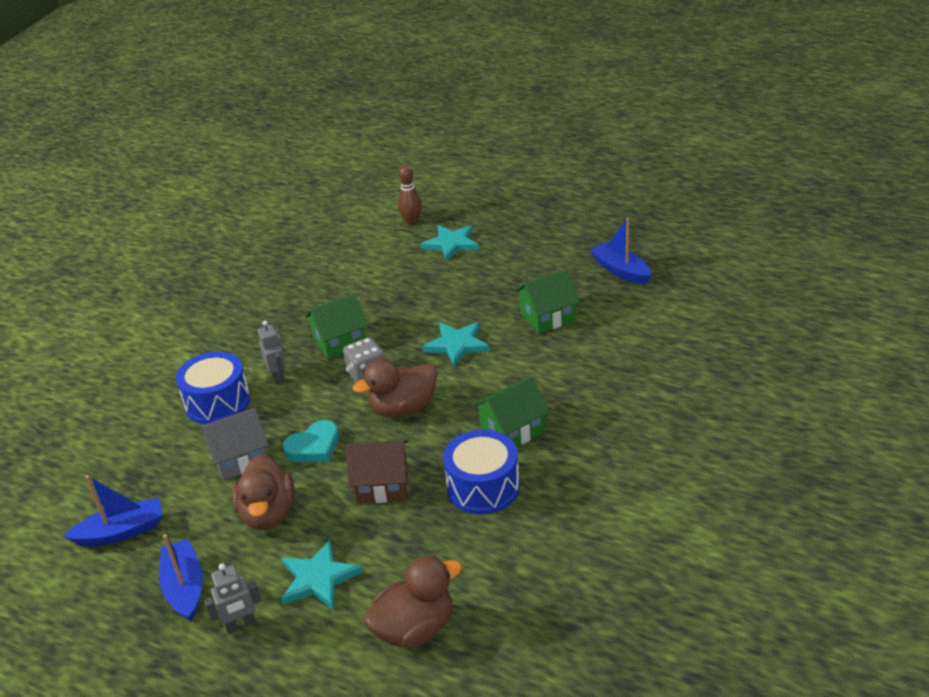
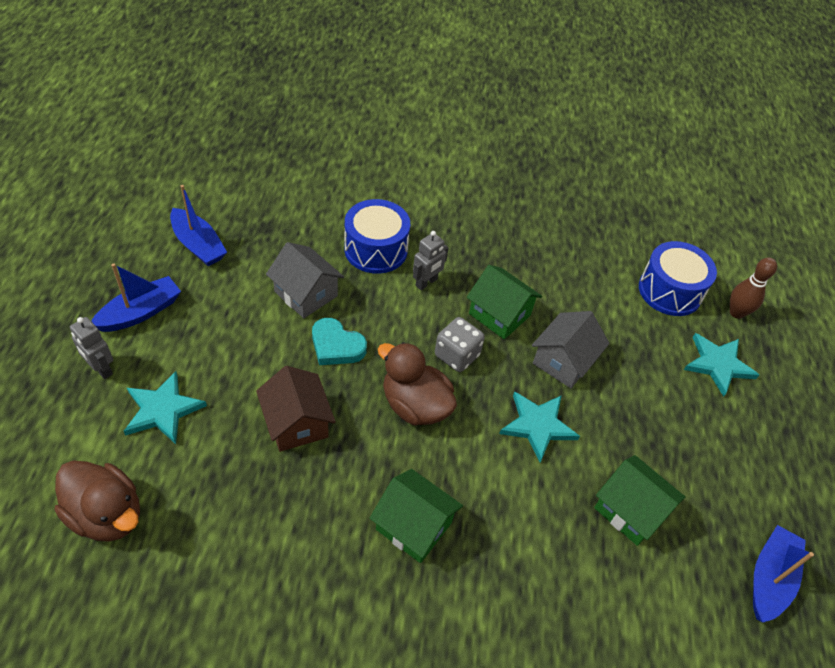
camera: 60 degrees right, 15 degrees up
(268, 514) = (238, 341): brown duck -> none
(406, 317) = (563, 361): none -> grey house
(483, 487) = (314, 521): blue drum -> blue drum (670, 291)

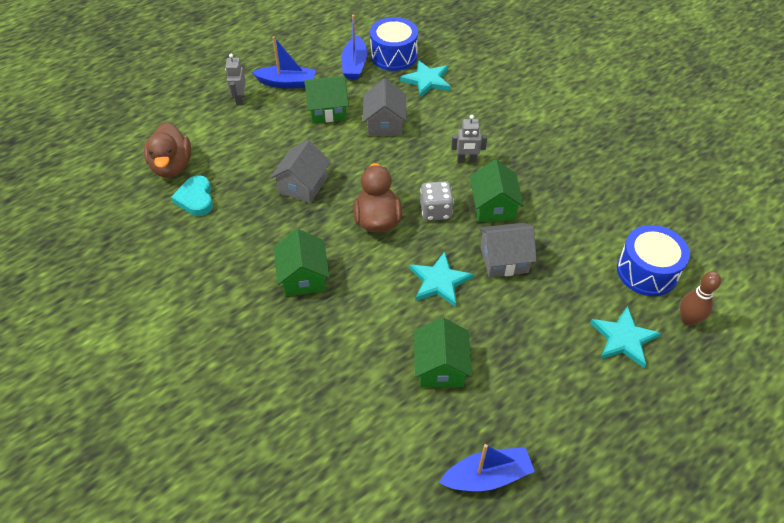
camera: 50 degrees right, 0 degrees up
(162, 410) = (246, 136): turquoise star -> turquoise star (427, 80)
(226, 317) = (327, 110): none -> green house
(297, 423) = (303, 185): brown house -> grey house
(336, 346) = (369, 161): turquoise heart -> turquoise heart (196, 199)
(376, 249) = (456, 123): blue drum -> blue drum (394, 55)

